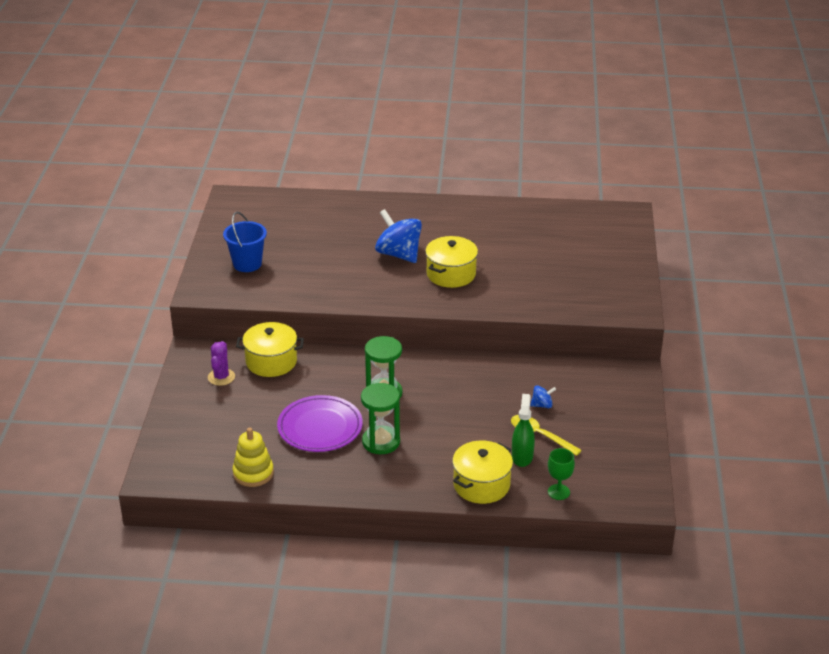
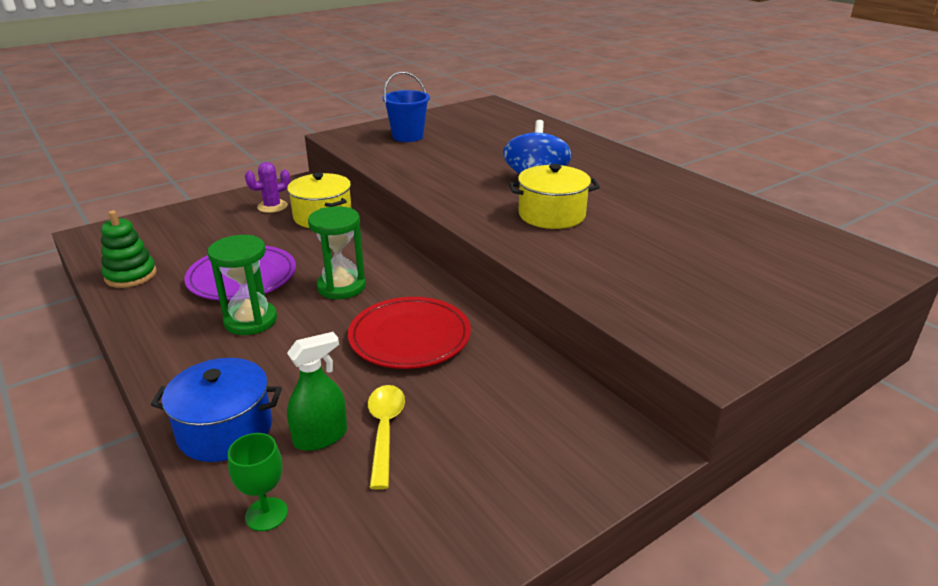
camera: 50 degrees right, 5 degrees down
(253, 473) = (131, 275): yellow stacking toy -> green stacking toy
(470, 393) = (410, 337): none -> red plate
(481, 485) = (225, 430): yellow pot -> blue pot
(542, 405) = (452, 401): blue spinning top -> none

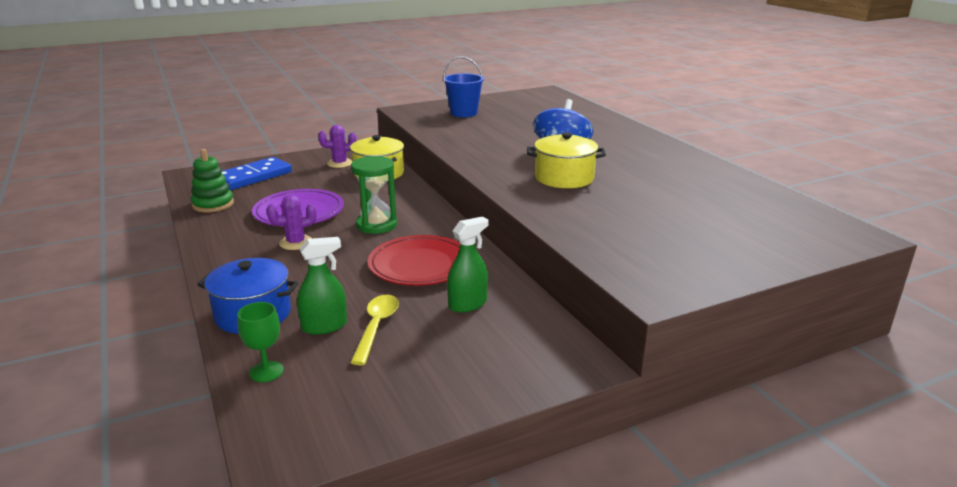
camera: 10 degrees right, 5 degrees down
(172, 233) = (253, 177): none -> blue domino
(250, 320) = (296, 243): green hourglass -> purple cactus
(482, 385) = (468, 304): none -> green spray bottle

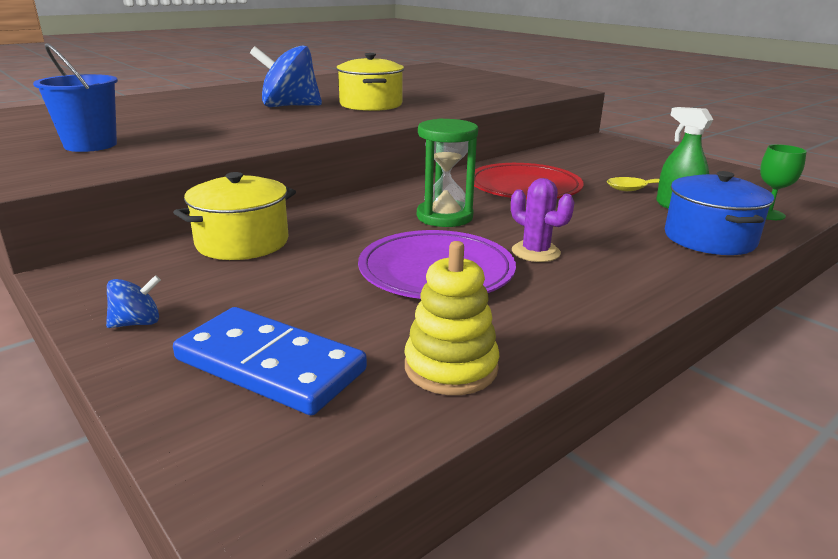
camera: 105 degrees left, 0 degrees up
(213, 204) = (451, 367): green stacking toy -> yellow stacking toy
(310, 158) = (137, 323): none -> blue spinning top
(340, 163) = (182, 283): purple cactus -> none
(468, 304) = (572, 167): green spray bottle -> none

